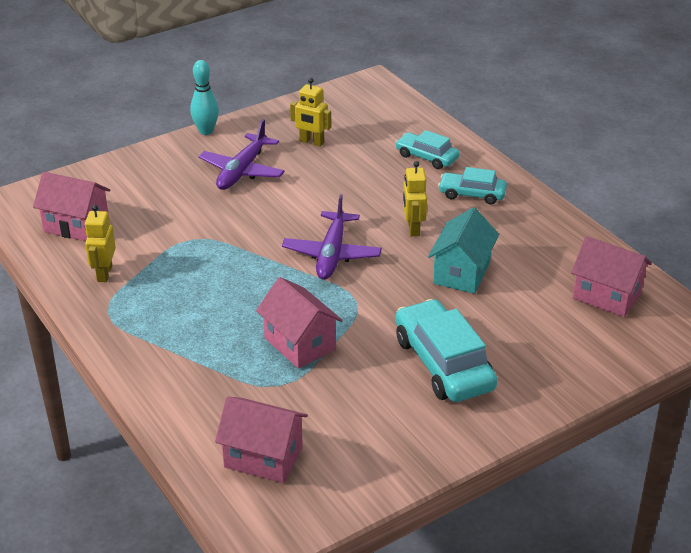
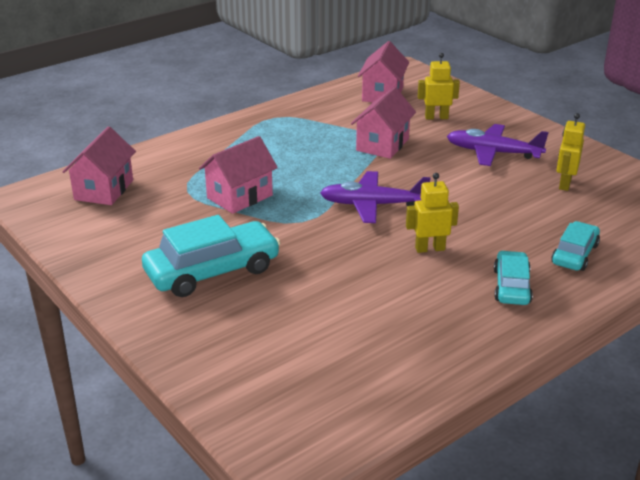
camera: 85 degrees right, 5 degrees down
(104, 273) = (322, 111): yellow robot -> yellow robot (436, 117)
(206, 131) = (552, 131): turquoise bowling pin -> none
(461, 273) = (358, 280): turquoise house -> none
(606, 296) = (335, 386): pink house -> pink house (382, 145)

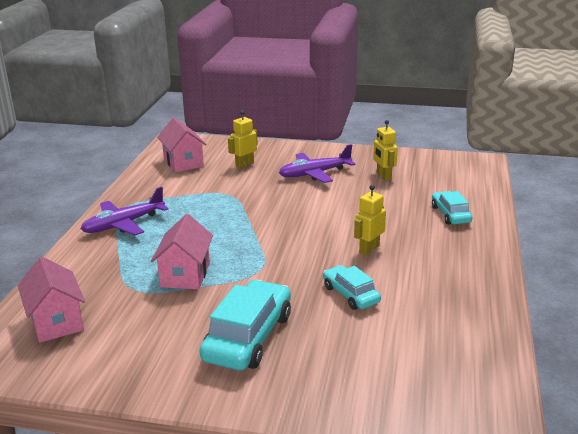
camera: 40 degrees left, 5 degrees down
(373, 205) = (291, 238): purple plane -> purple plane (124, 224)
(382, 145) = (235, 196): pink house -> none
(511, 286) = (448, 249): turquoise car -> turquoise car (350, 294)

